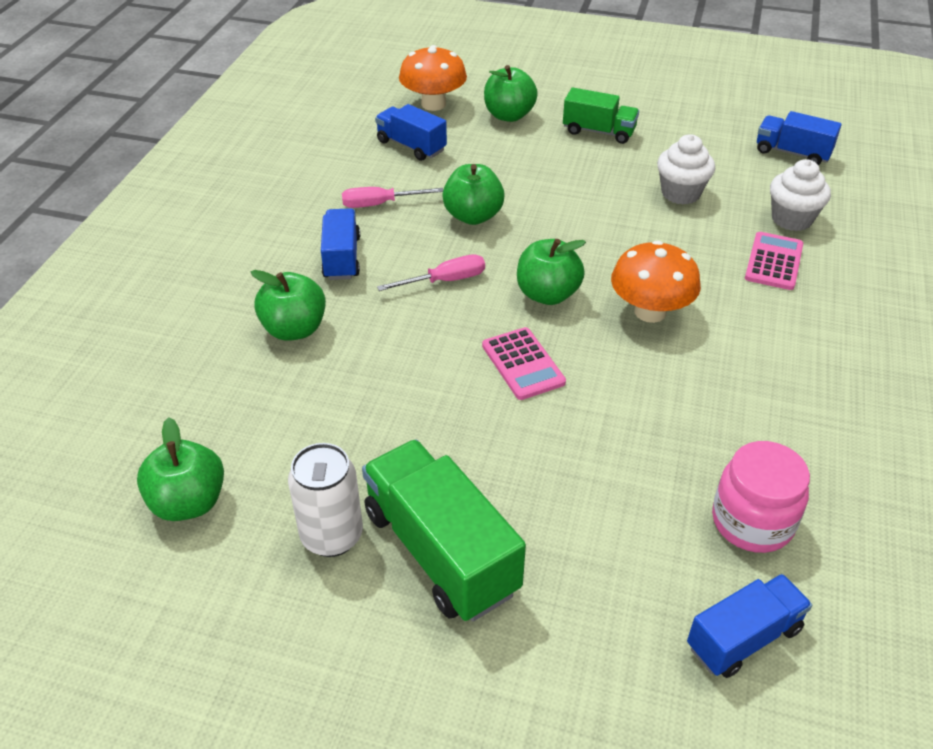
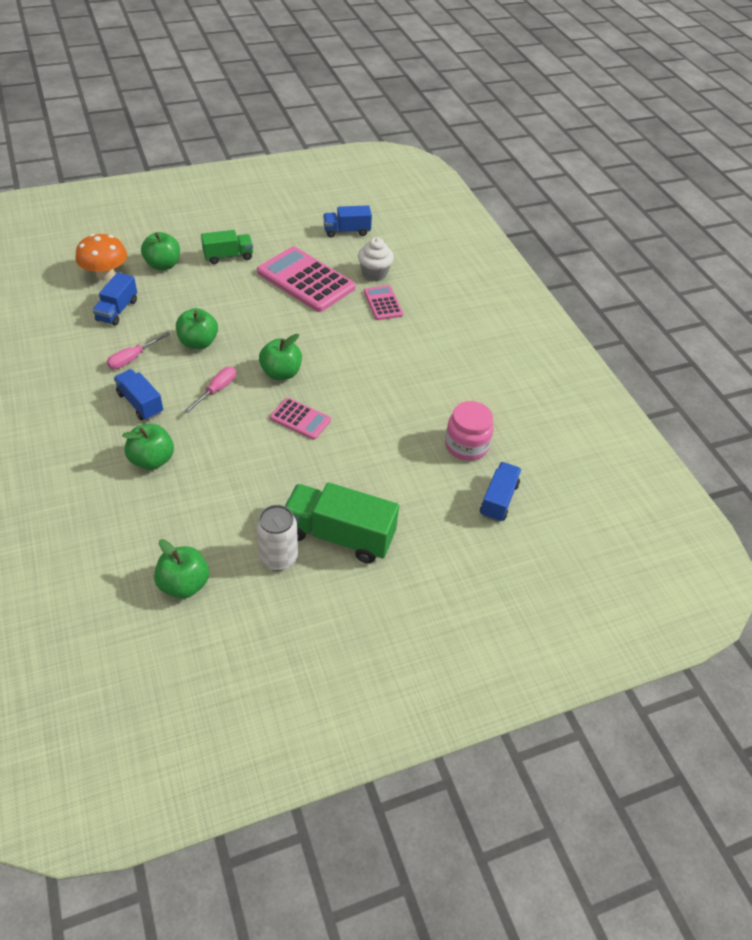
camera: 40 degrees left, 5 degrees up
(411, 146) = (117, 310): blue truck -> blue truck turned 75 degrees counterclockwise
(650, 311) = (342, 359): orange mushroom -> none
(680, 193) = (306, 280): white cupcake -> pink calculator

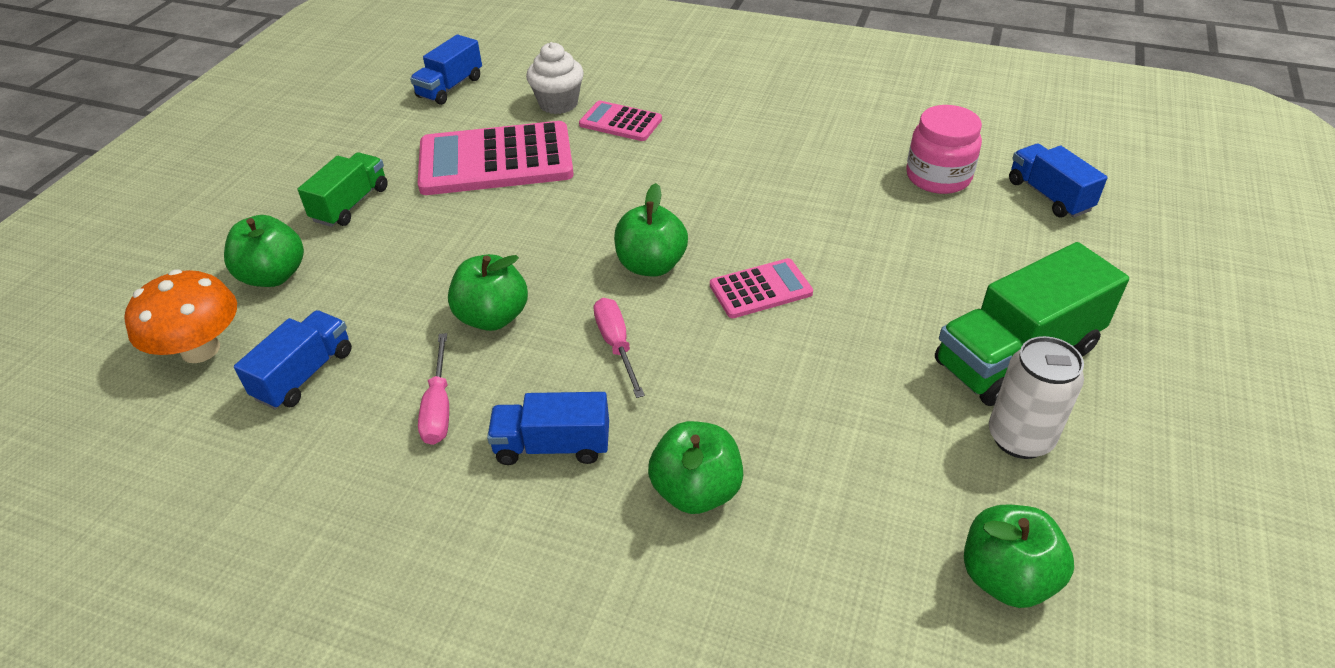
camera: 45 degrees left, 5 degrees down
(117, 310) = (304, 374): blue truck -> blue truck turned 120 degrees counterclockwise

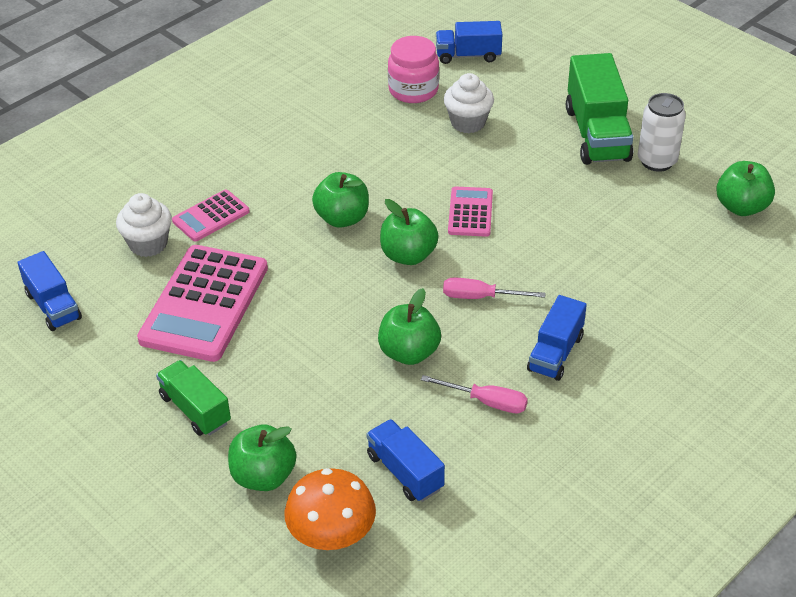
camera: 65 degrees left, 0 degrees up
(696, 491) = (626, 300): green apple -> green apple (342, 218)
(922, 235) = (468, 122): none -> white cupcake

